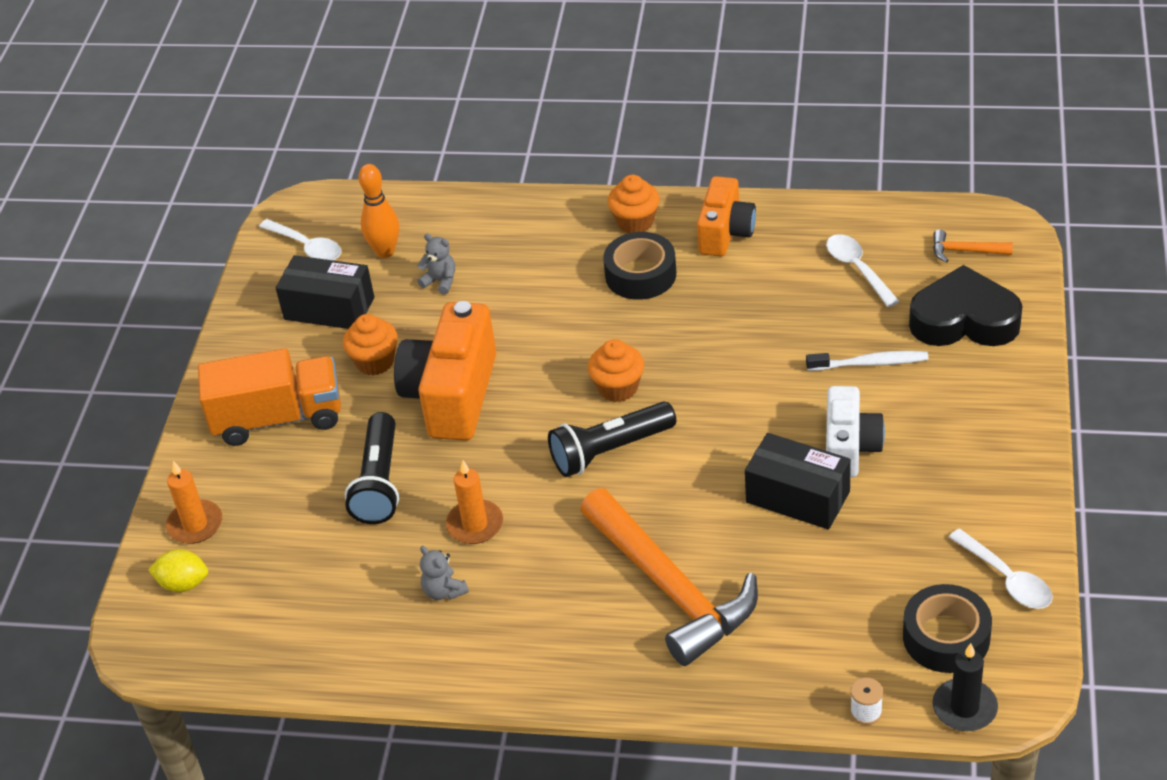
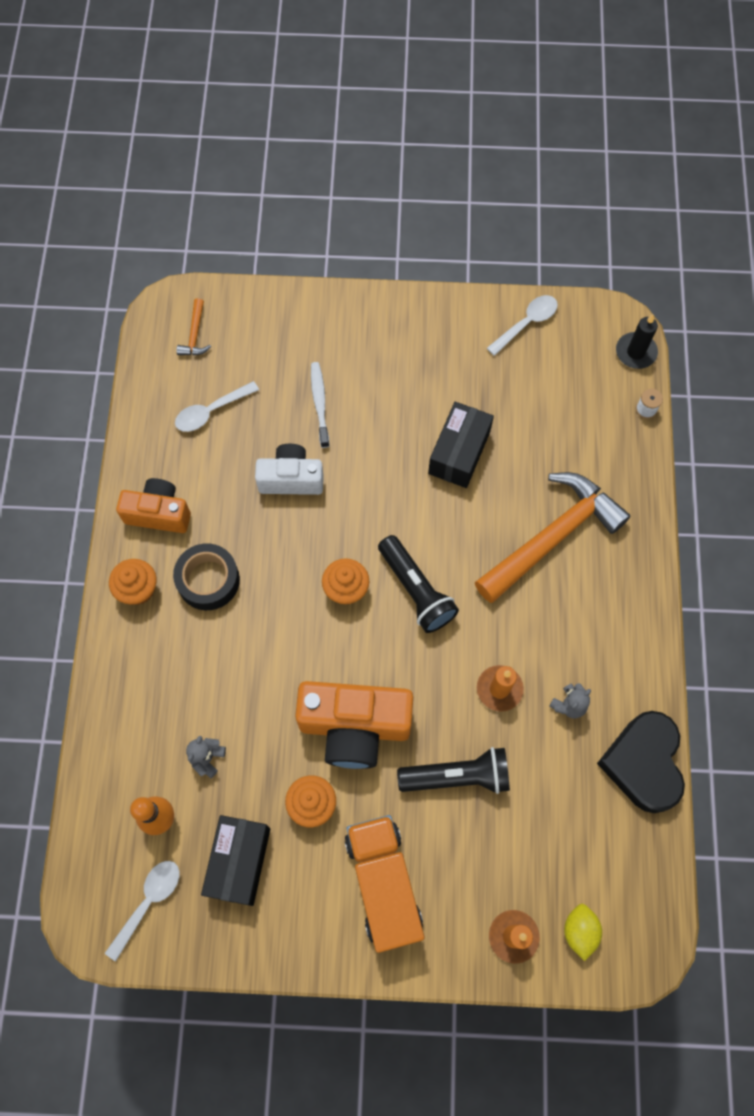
camera: 100 degrees left, 25 degrees up
(849, 448) = (409, 418): white camera -> white camera (291, 479)
(946, 637) = (580, 361): black tape -> none
(964, 320) = (273, 338): black heart -> black heart (643, 763)

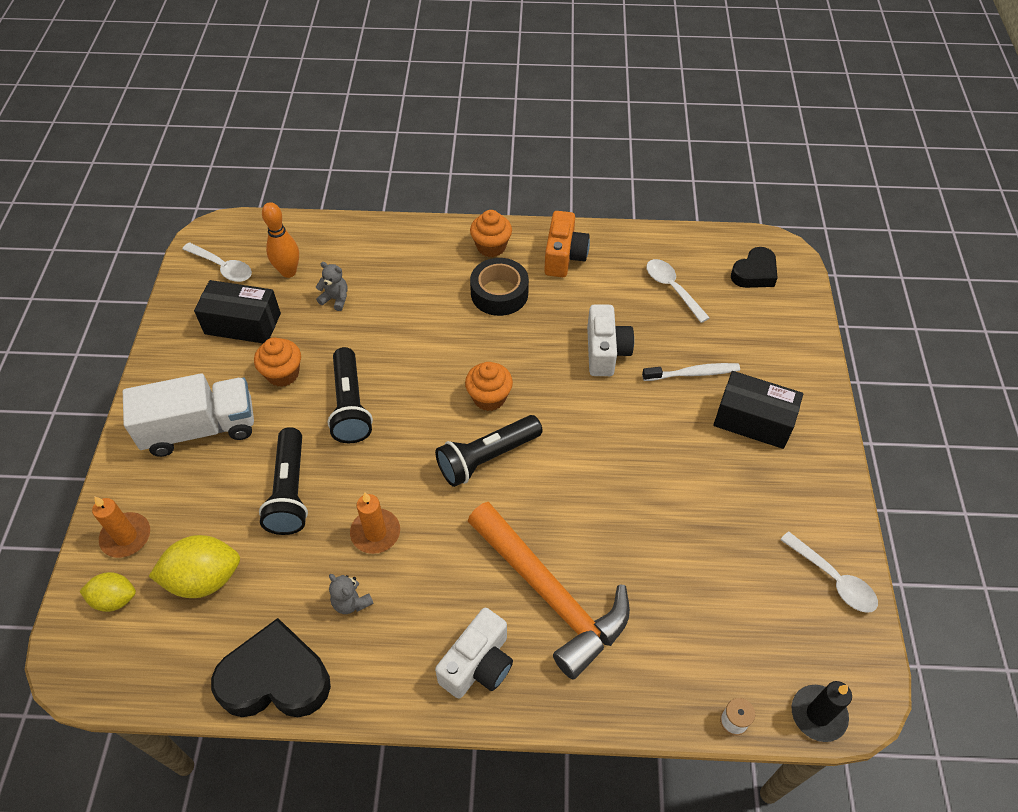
camera: 90 degrees right, 15 degrees down
(195, 334) = (754, 273): orange hammer -> black heart
(354, 727) = (350, 405): orange camera -> black flashlight
(383, 884) = (200, 429): orange truck -> white truck
(459, 453) = (649, 501): black box -> black box (753, 420)
(554, 846) = (204, 579): none -> yellow lemon
(617, 595) = (478, 664): none -> white camera

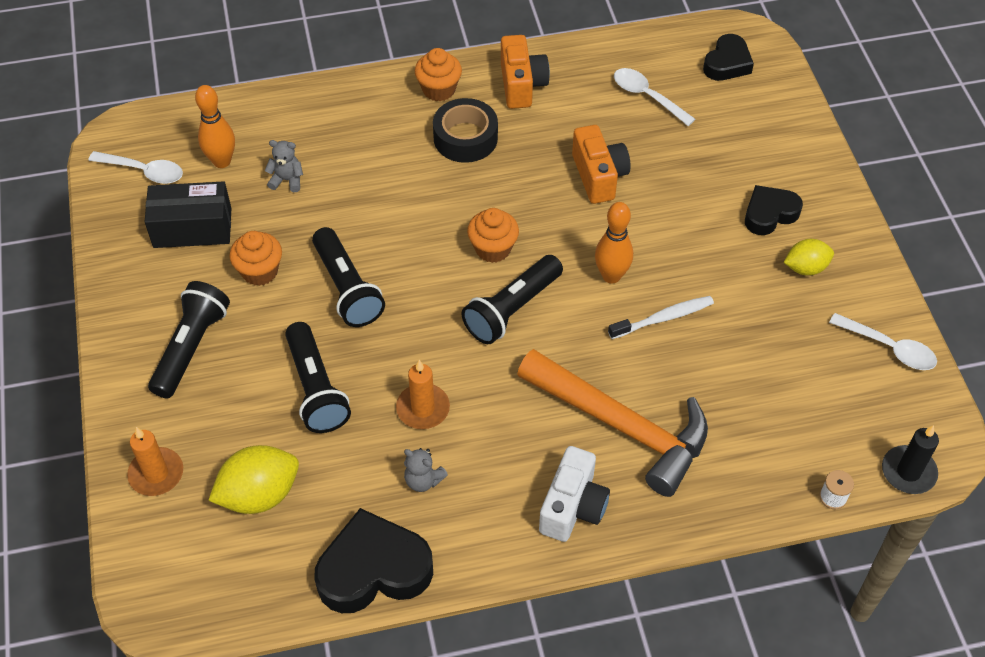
camera: 15 degrees left, 0 degrees up
(115, 599) = (171, 536): yellow lemon -> yellow lemon (805, 268)
(200, 429) = (191, 348): white truck -> black flashlight
(587, 446) = (611, 276): none -> orange bowling pin
(605, 352) = (598, 176): white camera -> orange camera
(693, 373) = (695, 180): white toothbrush -> white toothbrush (663, 318)
(753, 420) = (769, 214): black box -> black heart

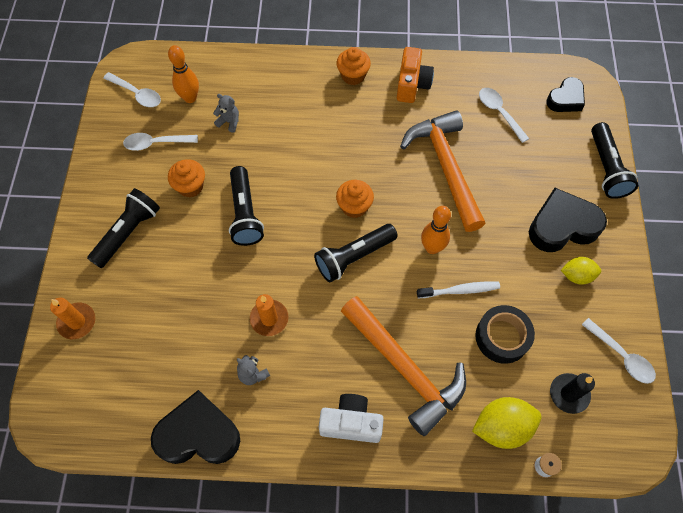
camera: 15 degrees right, 10 degrees up
(192, 228) = (156, 143): black box -> white spoon
(259, 494) = (139, 355): yellow lemon -> yellow lemon (502, 427)
(316, 389) = (201, 285): black flashlight -> black flashlight (606, 168)
(465, 138) = (360, 117): black tape -> black tape (502, 337)
(573, 507) = (351, 423): white camera -> white camera turned 120 degrees counterclockwise
(598, 176) = (446, 167): orange camera -> orange hammer
(769, 214) = (562, 226): black heart -> black heart, size x1.63
(908, 472) = (607, 461): black candle -> black candle (569, 394)

